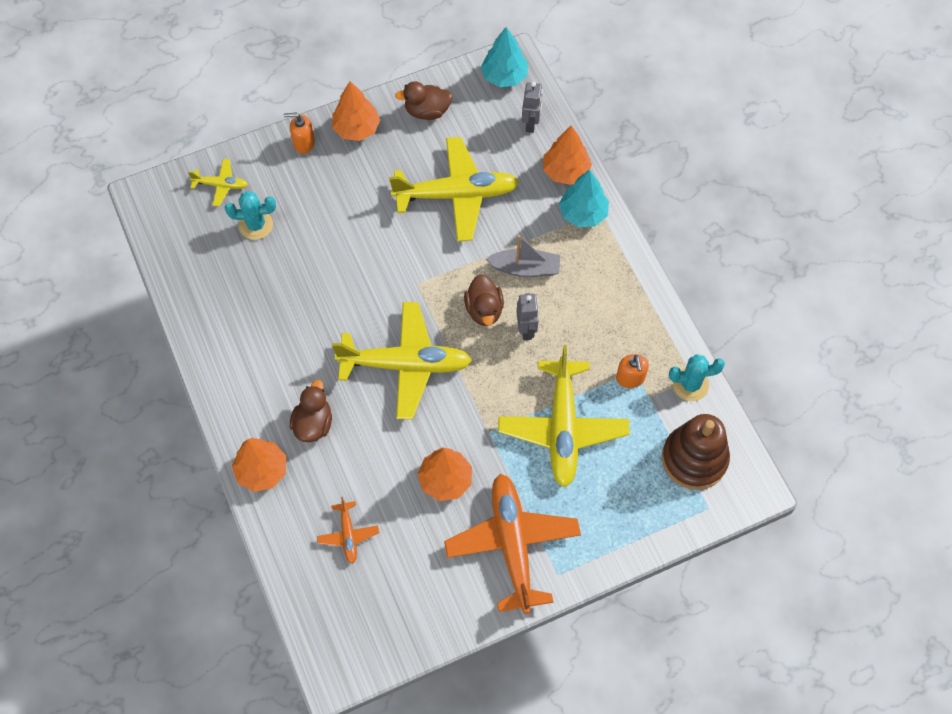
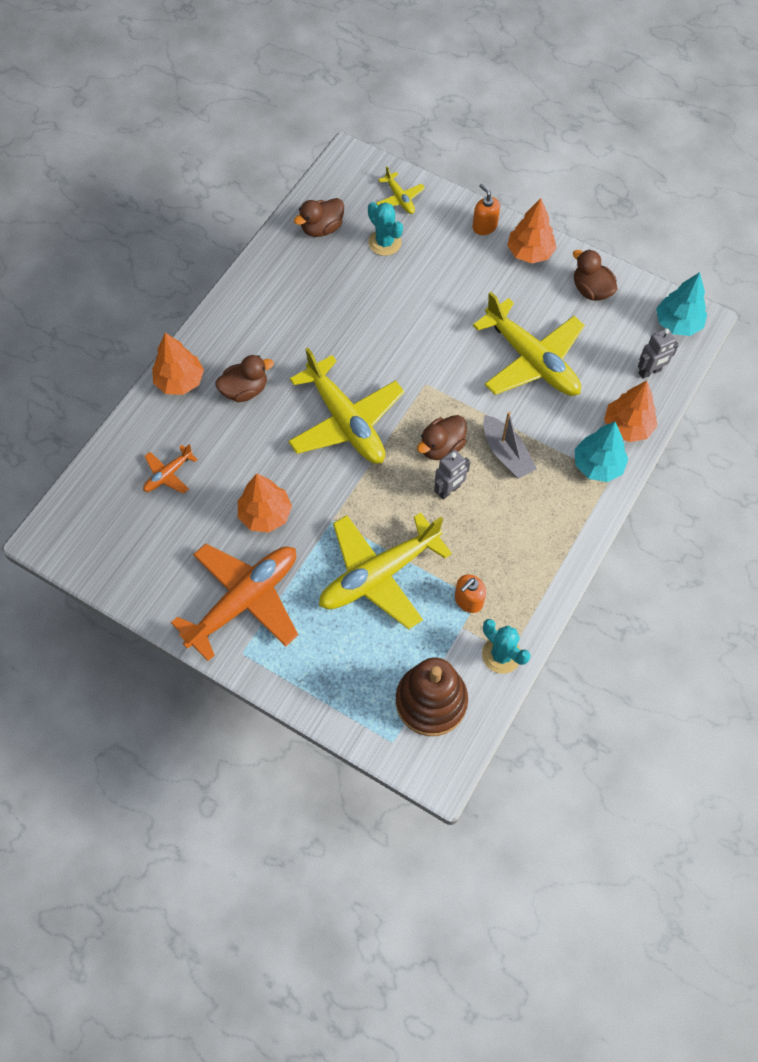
camera: 55 degrees right, 0 degrees up
(199, 263) = (322, 228): none -> brown duck

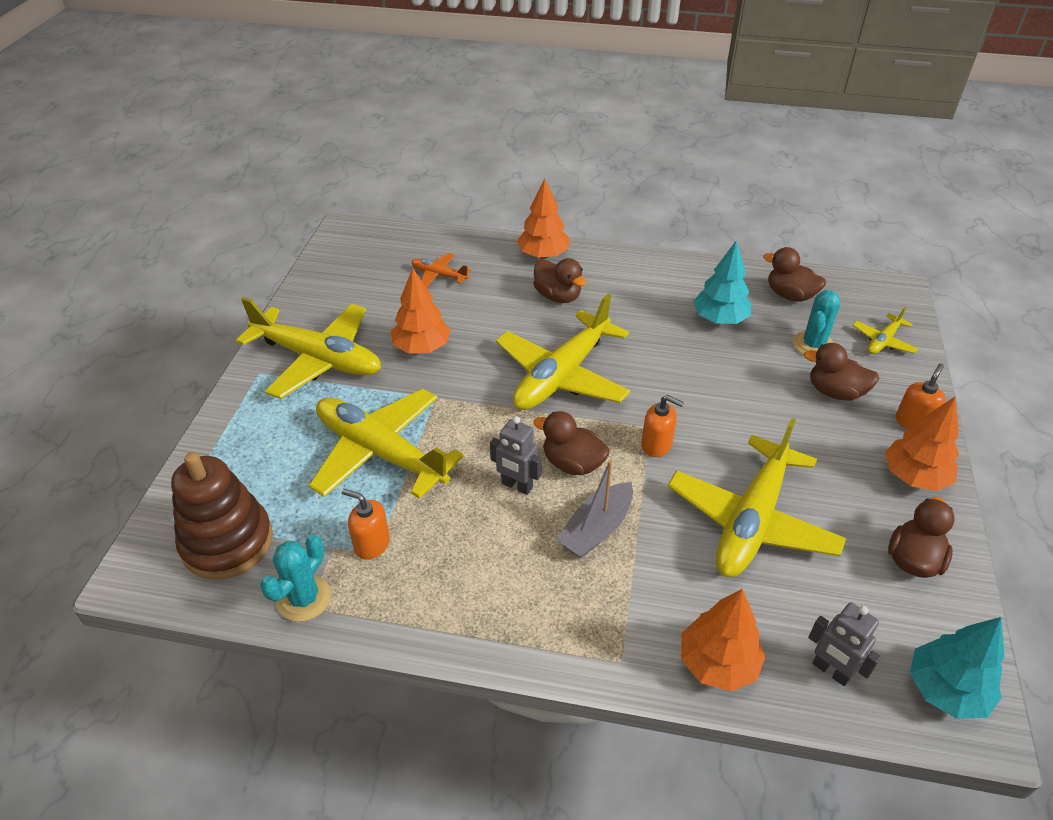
camera: 70 degrees right, 20 degrees down
(244, 600) = (319, 359): orange plane -> yellow plane
(438, 255) = (835, 392): none -> brown duck
(444, 387) = (656, 445): none -> orange soap dispenser
(598, 465) = (632, 640): turquoise tree -> turquoise tree (720, 319)

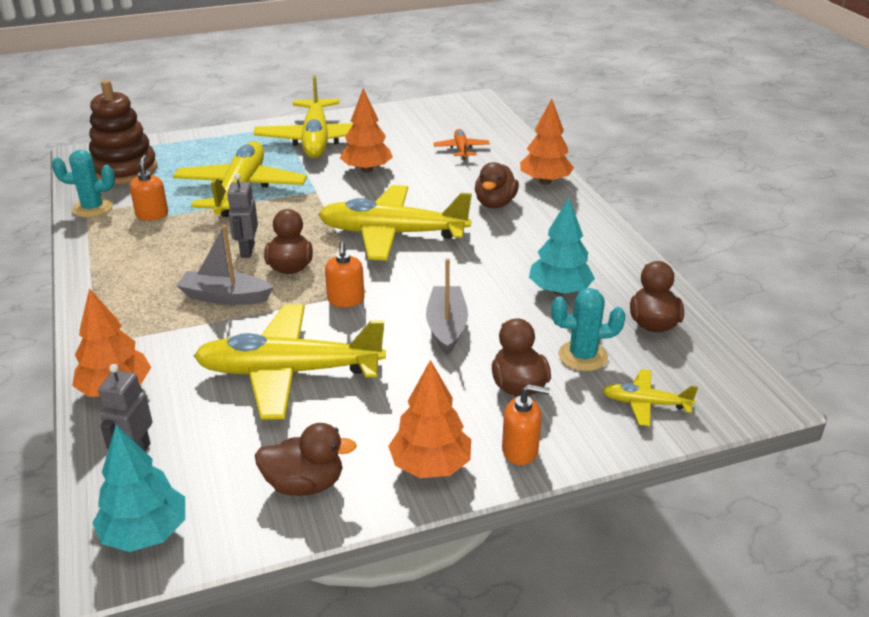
camera: 60 degrees right, 10 degrees down
(735, 399) = (446, 327): none -> grey boat

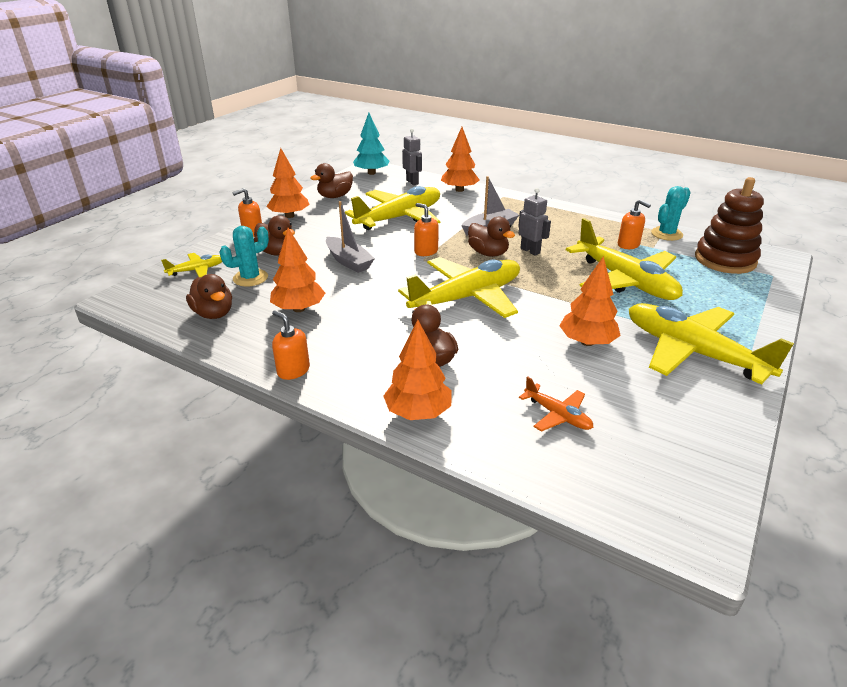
camera: 140 degrees right, 0 degrees up
(559, 291) = (299, 309): turquoise tree -> orange tree
(610, 239) = (293, 370): none -> orange soap dispenser

